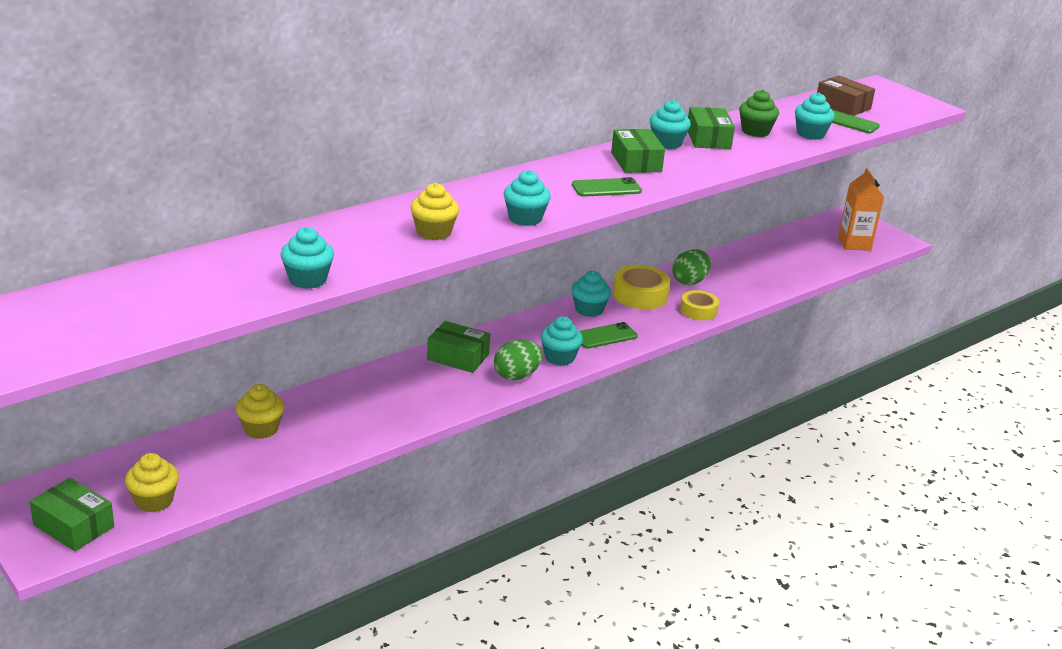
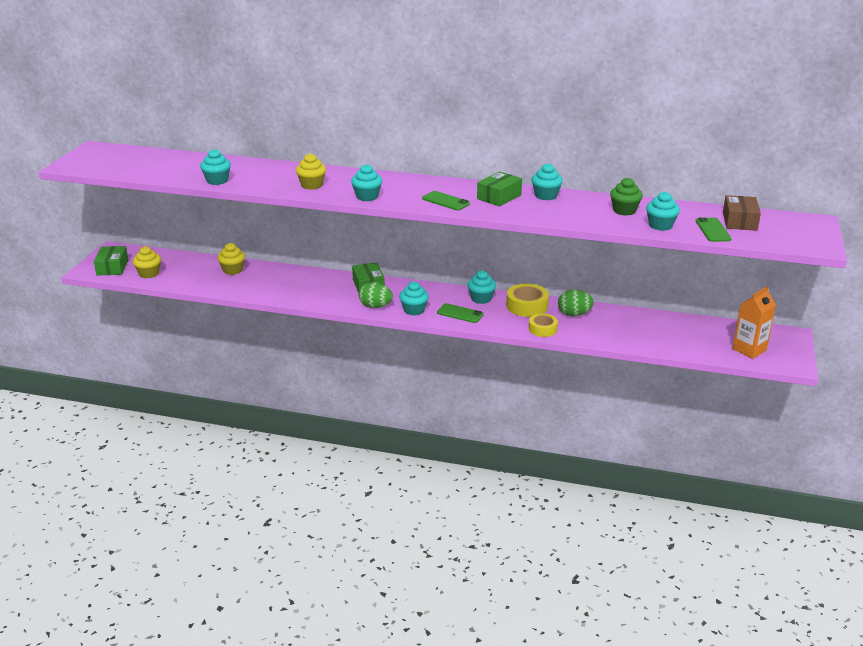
camera: 55 degrees right, 0 degrees up
(708, 139) = (579, 203): green box -> none

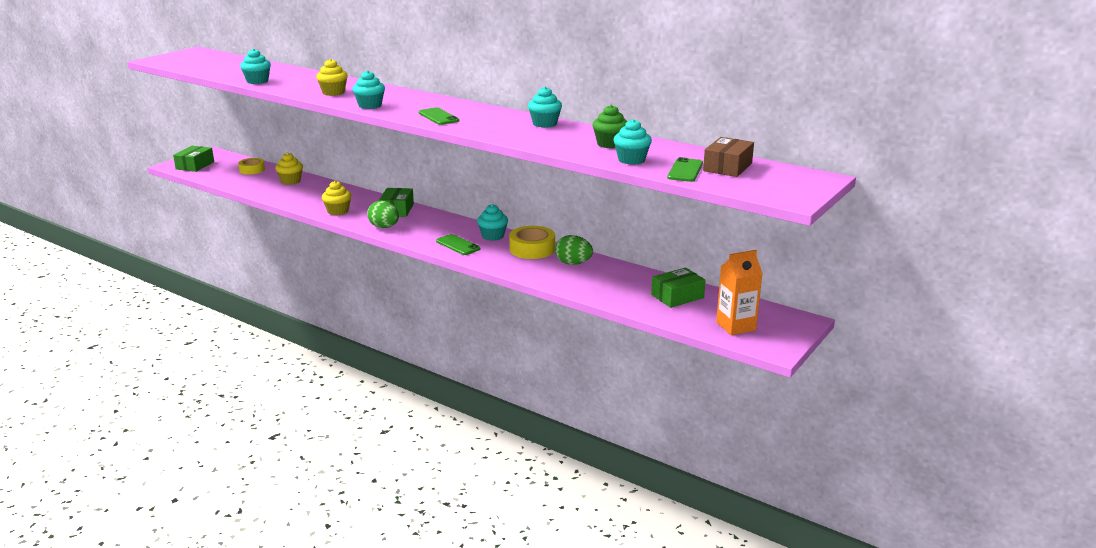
camera: 20 degrees right, 5 degrees down
(149, 274) = (218, 174): yellow cupcake -> yellow cupcake (338, 211)
(414, 310) = (417, 235): turquoise cupcake -> none
(499, 197) = (495, 119): green box -> green box (677, 296)
(542, 329) = (526, 271): yellow tape -> yellow tape (252, 170)

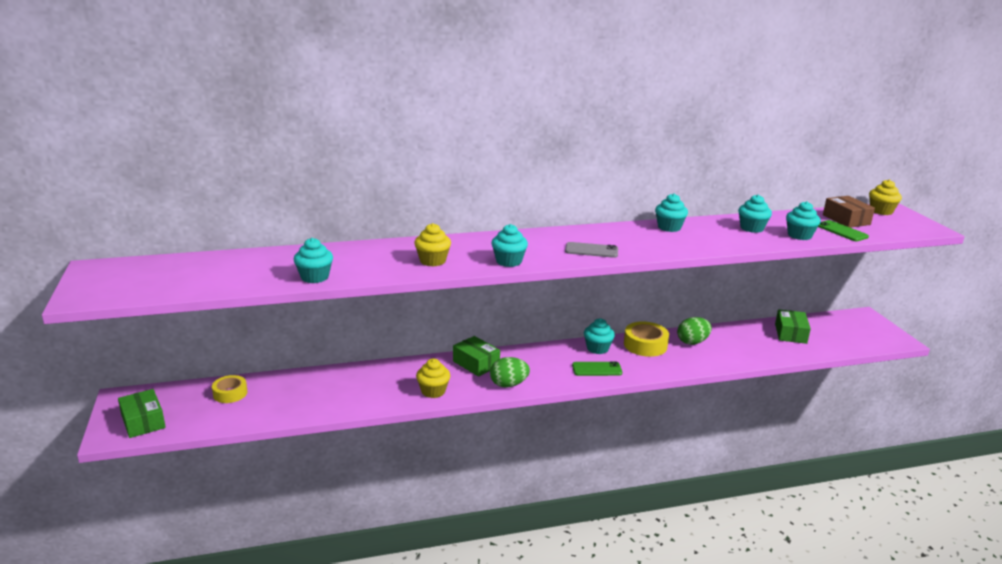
camera: 50 degrees left, 0 degrees up
(291, 181) = (306, 385): yellow cupcake -> yellow cupcake (881, 211)
(438, 117) = (591, 250): green phone -> grey phone
(610, 144) = (752, 228): green cupcake -> turquoise cupcake
(736, 326) = (855, 337): orange carton -> none

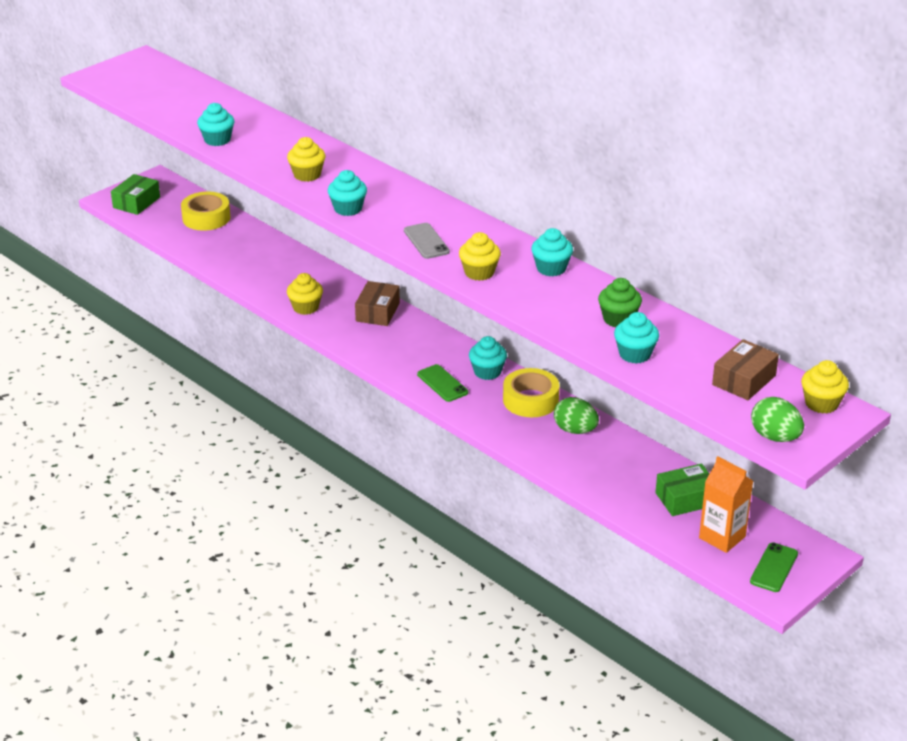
camera: 60 degrees right, 10 degrees up
(230, 393) = (206, 218): yellow tape -> yellow tape, size x1.51
(476, 363) = (377, 312): green box -> brown box
(508, 384) = (358, 342): green egg -> green egg (775, 437)
(654, 247) = (479, 272): none -> yellow cupcake
(752, 228) = (618, 319): turquoise cupcake -> green cupcake
(836, 336) = (722, 537): none -> orange carton
(841, 231) = (691, 382): green phone -> green phone (774, 567)

